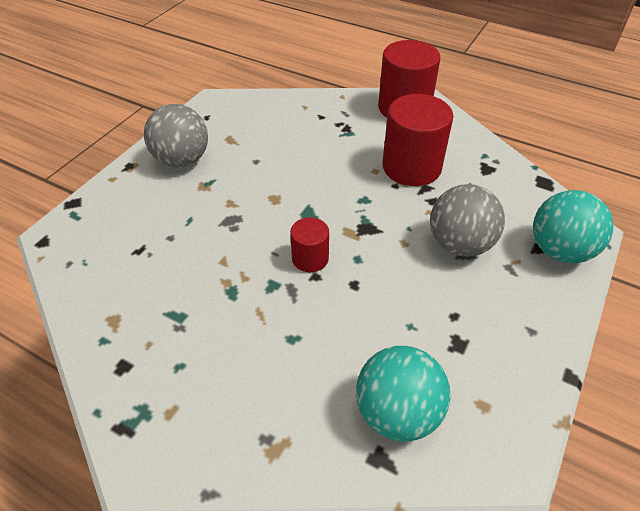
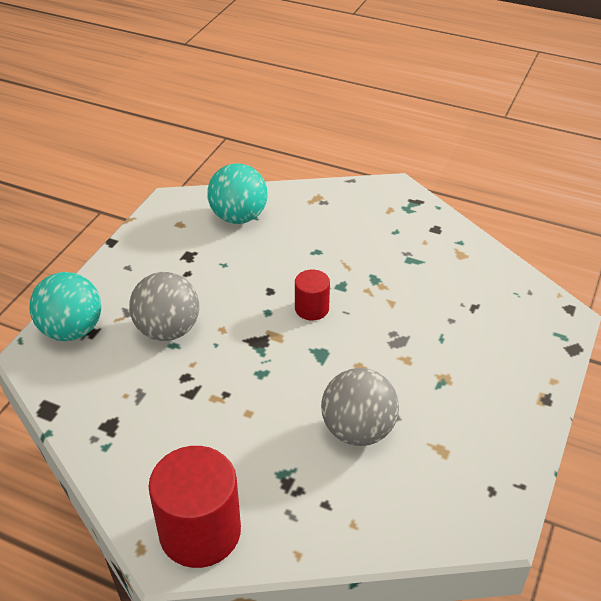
camera: 175 degrees right, 5 degrees down
(182, 160) = (487, 411): grey ball -> grey ball (358, 430)
(411, 167) = (203, 420): red cylinder -> none

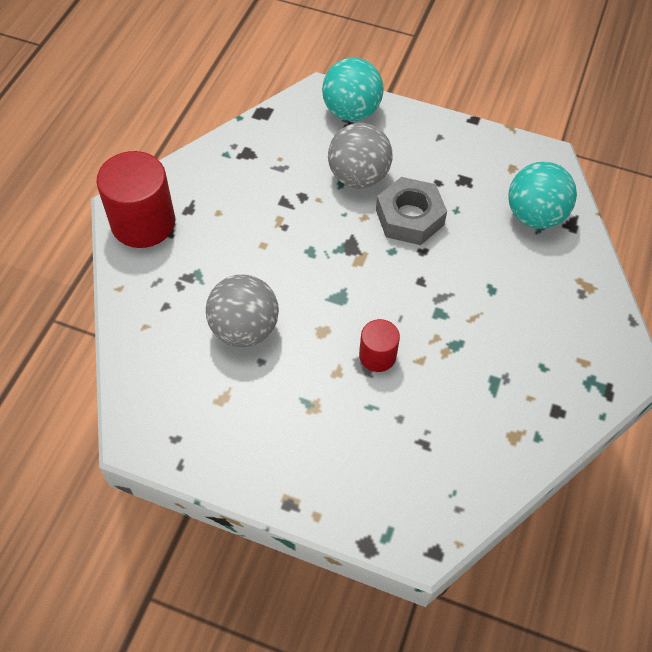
camera: 85 degrees right, 15 degrees up
(228, 296) = (409, 217): none -> grey nut
(312, 308) = (401, 287): red cylinder -> red cylinder (377, 356)

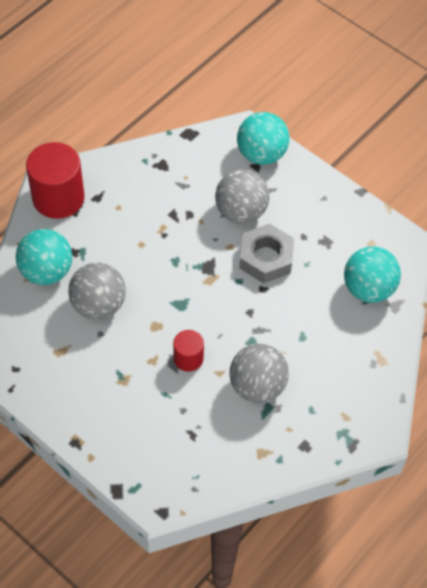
camera: 20 degrees right, 0 degrees up
(165, 310) = (46, 271): none -> turquoise ball
(470, 361) = (257, 386): none -> grey ball

